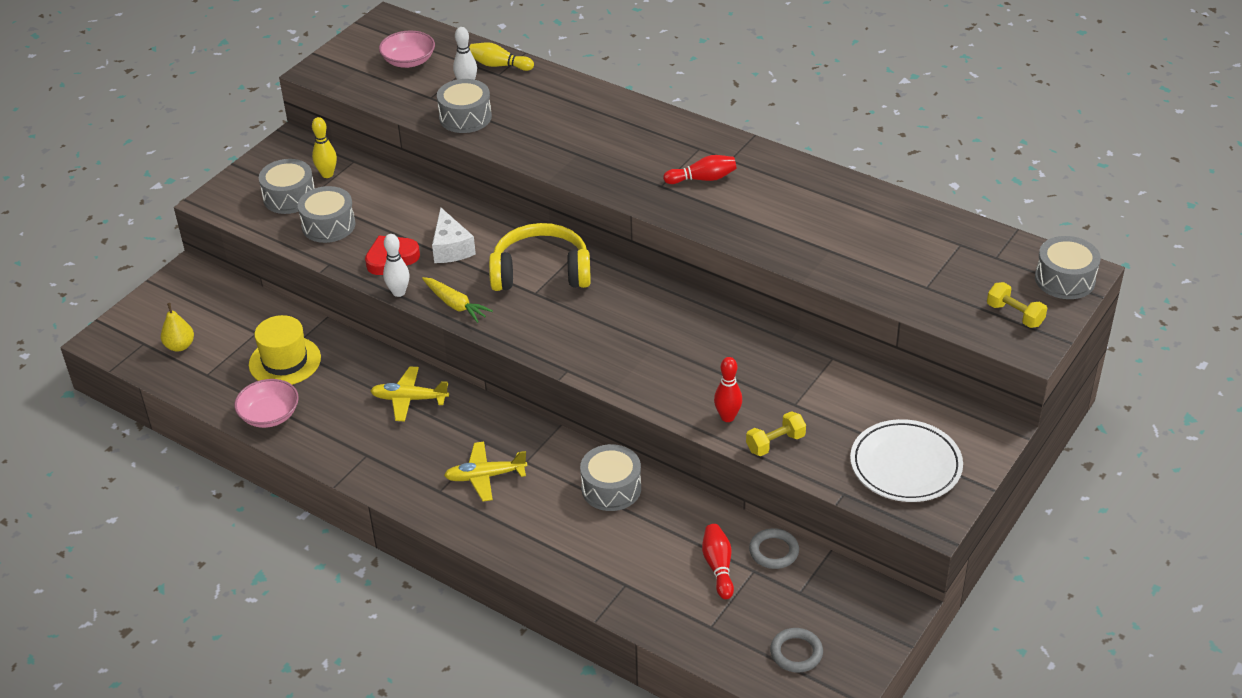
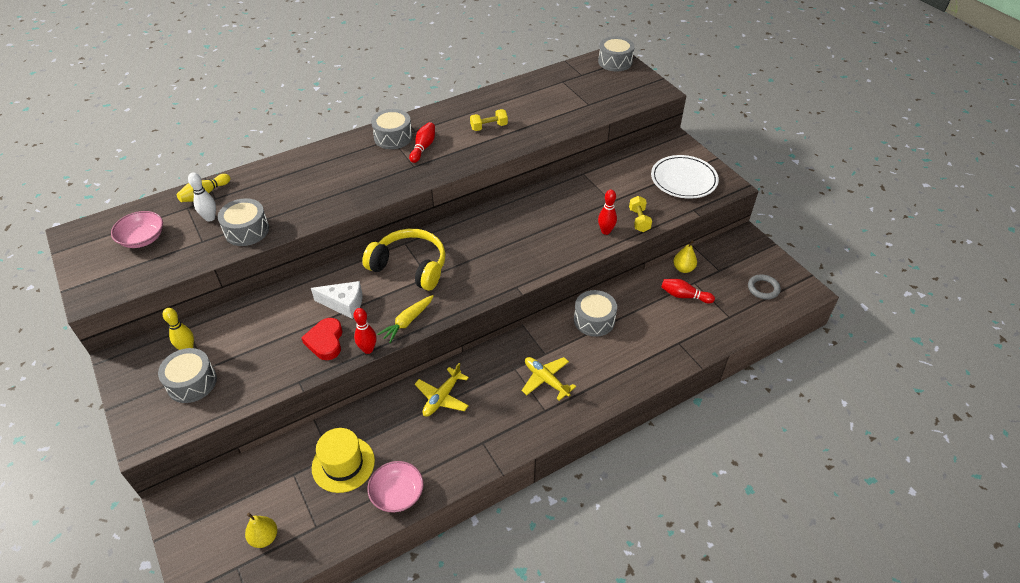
camera: 65 degrees left, 5 degrees up
(328, 225) = (252, 368): grey drum -> grey drum (393, 137)
(399, 292) = (368, 349): white bowling pin -> red bowling pin
(455, 305) = (407, 322): yellow carrot -> yellow carrot turned 150 degrees clockwise
(485, 476) = (546, 380): yellow plane -> yellow plane turned 120 degrees clockwise
(541, 272) = (410, 266): yellow headphones -> yellow headphones turned 90 degrees clockwise
(774, 551) = (683, 268): grey ring -> yellow pear
(1015, 315) = (631, 86): yellow dumbbell -> yellow dumbbell (489, 127)

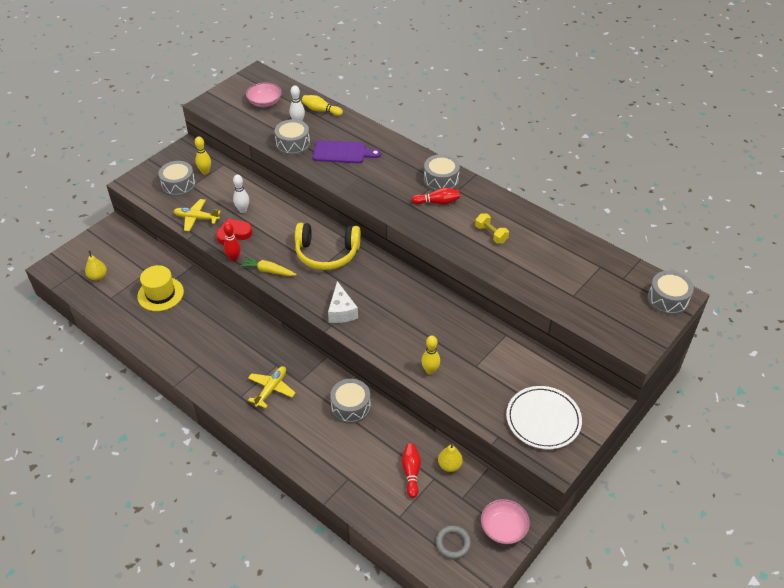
camera: 70 degrees right, 0 degrees up
(289, 325) = (243, 210): none -> white bowling pin
(295, 194) = (342, 152): none -> purple cutting board
(344, 304) = (273, 230): white cheese -> white cheese (341, 311)
(397, 494) = (143, 330): pink bowl -> pink bowl (503, 528)
(410, 266) = (327, 253): yellow headphones -> yellow headphones turned 90 degrees clockwise
(442, 397) = (233, 329): yellow plane -> yellow plane (196, 218)
(605, 231) = (430, 371): red bowling pin -> yellow bowling pin
(639, 220) = (458, 393): yellow dumbbell -> none

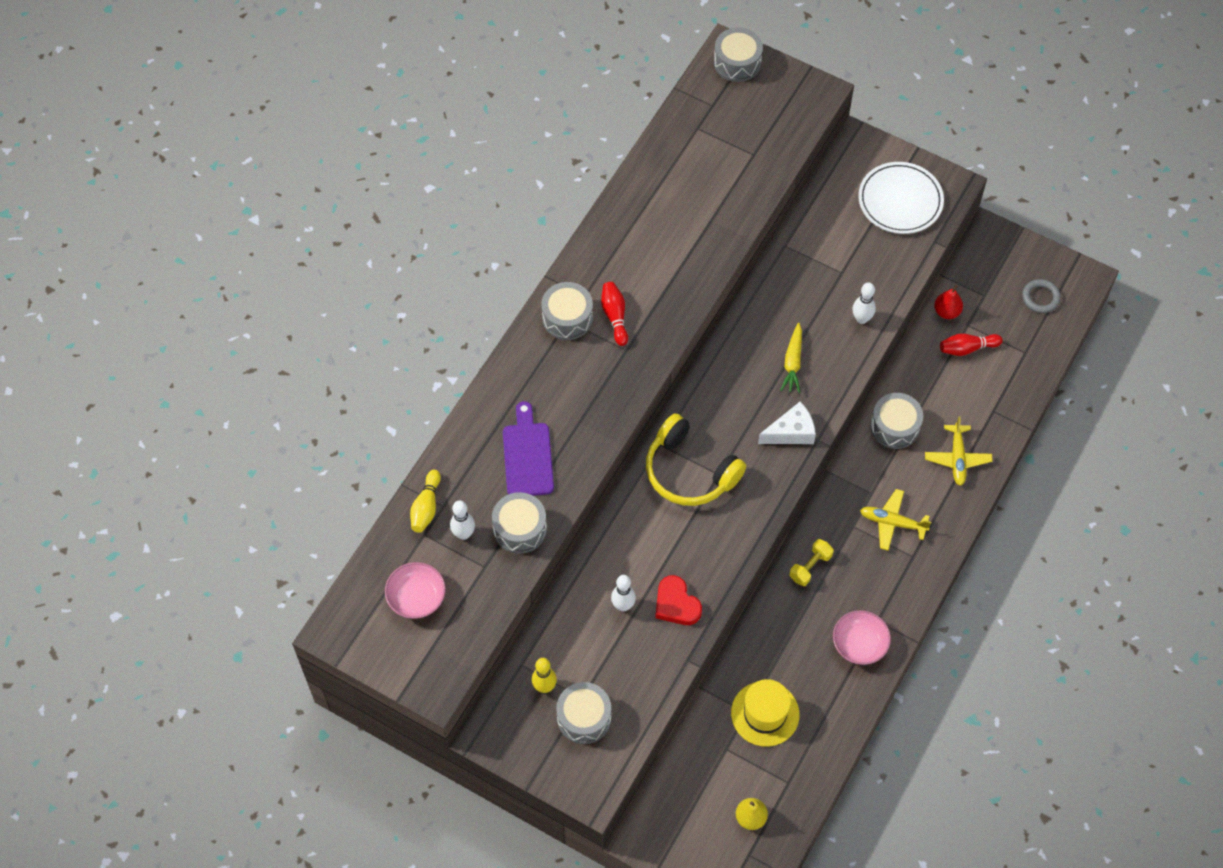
camera: 100 degrees left, 15 degrees up
(196, 218) = (654, 667): yellow plane -> yellow plane (957, 458)
(234, 258) = (725, 590): red bowling pin -> none
(268, 271) = (739, 539): yellow carrot -> yellow carrot (793, 362)
(327, 253) = (689, 471): yellow headphones -> yellow headphones turned 135 degrees clockwise
(430, 371) = (861, 319): yellow bowling pin -> white bowling pin
(449, 465) = (946, 312): yellow pear -> red pear
(491, 234) = (665, 247): yellow dumbbell -> yellow dumbbell (810, 567)
(503, 528) = (1008, 253): pink bowl -> pink bowl (859, 644)

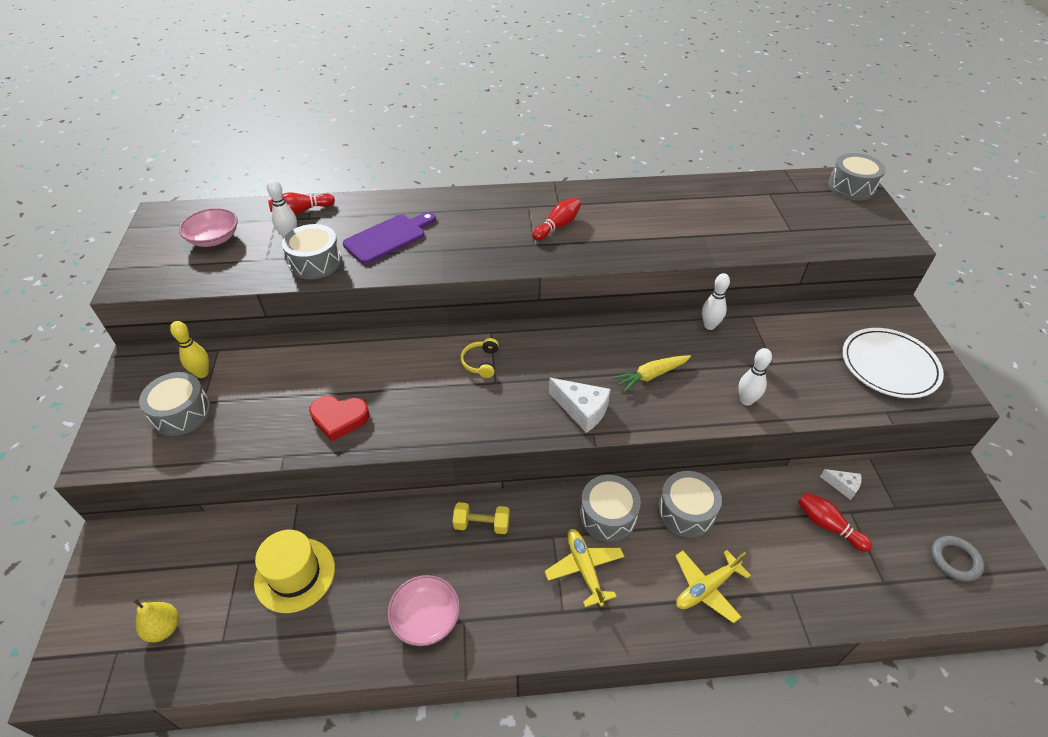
camera: 55 degrees right, 15 degrees down
(426, 507) = (301, 211): yellow bowling pin -> red bowling pin
(567, 318) = (530, 205): grey drum -> grey drum (608, 515)
(623, 606) = (314, 384): white bowling pin -> white bowling pin (709, 326)
(676, 604) = (339, 419): red heart -> red heart turned 105 degrees counterclockwise
(689, 471) = (481, 362): yellow headphones -> yellow headphones, size x0.44
(946, 312) = (843, 486): red pear -> white cheese

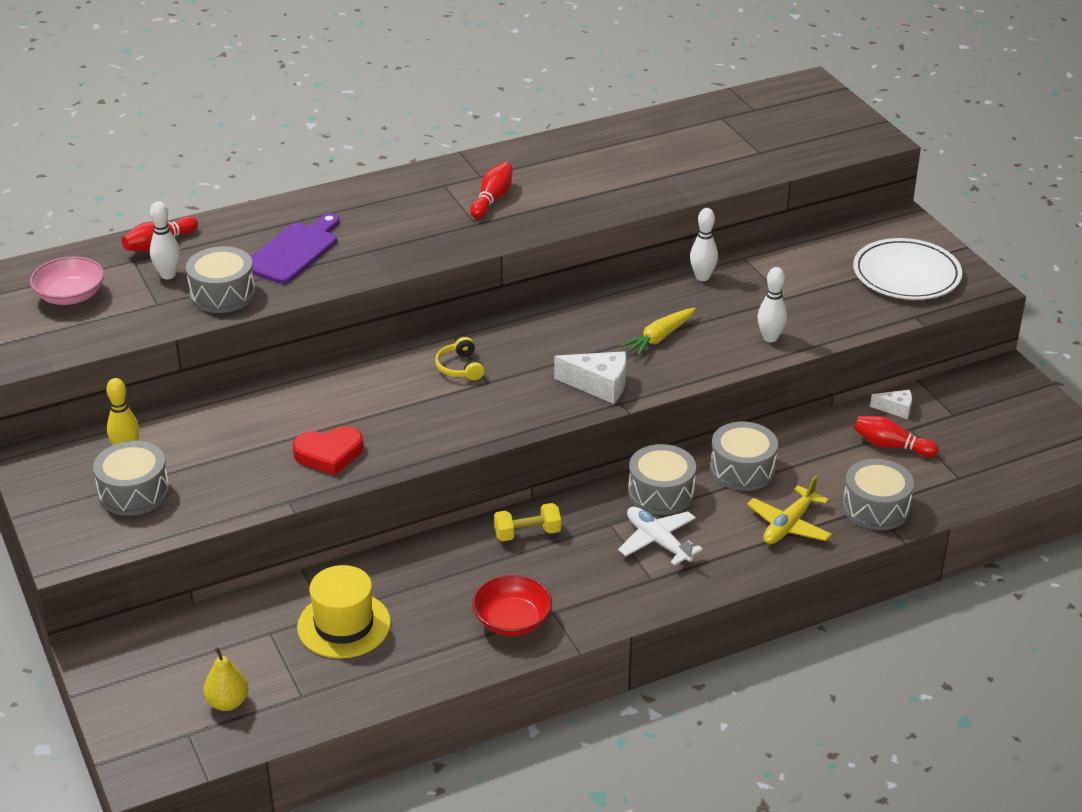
camera: 20 degrees left, 10 degrees down
(426, 618) = (512, 621): pink bowl -> red bowl
(584, 569) = (658, 541): yellow plane -> white plane
(851, 187) = (811, 93): grey drum -> grey drum (875, 507)
(955, 560) = (1021, 443): grey ring -> none

